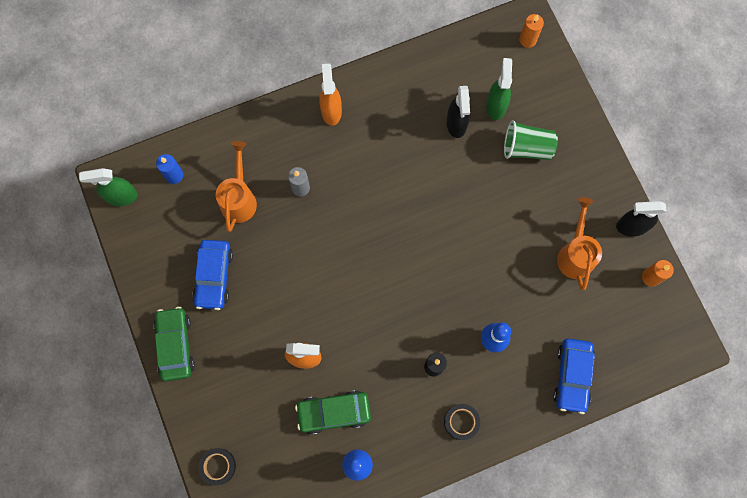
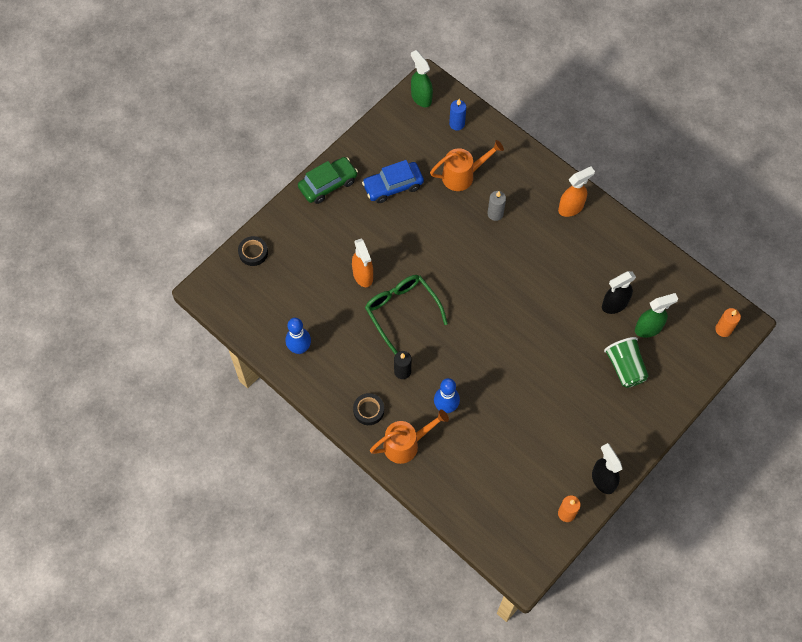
camera: 65 degrees right, 10 degrees down
(334, 412) = (331, 314): green car -> none
(365, 336) = (401, 311): none -> green glasses
(572, 376) = (448, 482): blue car -> none
(575, 254) = (553, 443): orange watering can -> orange watering can (406, 444)

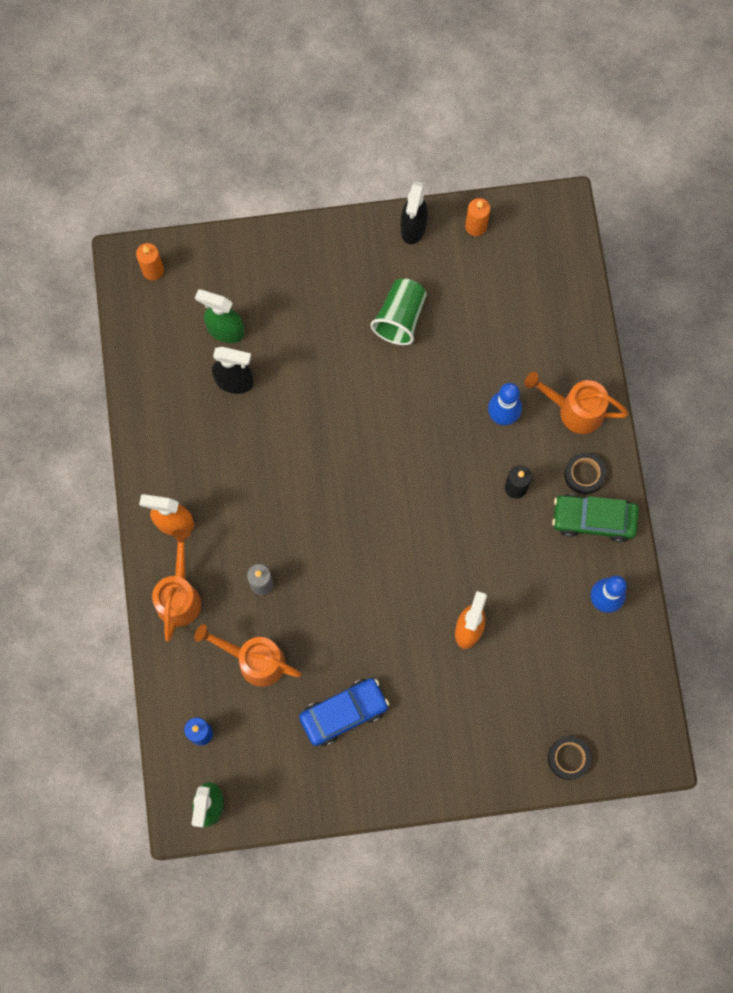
camera: 140 degrees left, 10 degrees up
(328, 184) = (415, 777): green car -> green car (593, 520)
(393, 186) = (344, 713): blue car -> blue car turned 45 degrees counterclockwise
(401, 311) = (461, 554): green glasses -> none
(532, 176) = (179, 596): none -> orange watering can
(625, 367) = (288, 312): green cup -> green cup (400, 318)

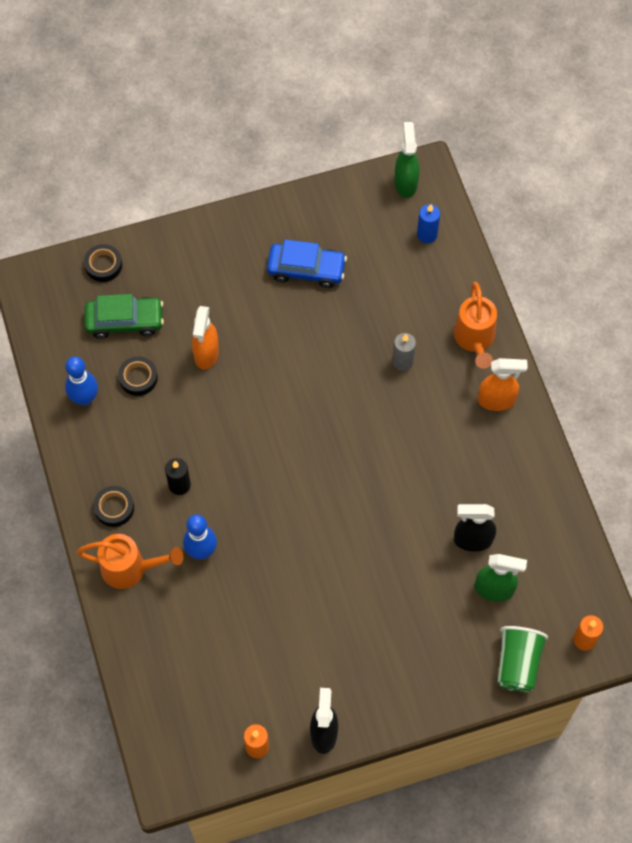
camera: 170 degrees right, 10 degrees down
(254, 660) = (394, 298): orange watering can -> none
(344, 713) = (306, 269): blue car -> blue car turned 135 degrees counterclockwise
(400, 318) = (320, 632): green cup -> green cup (517, 664)
(544, 613) = (138, 378): none -> black tape
(593, 520) = (101, 467): green car -> green car (125, 321)

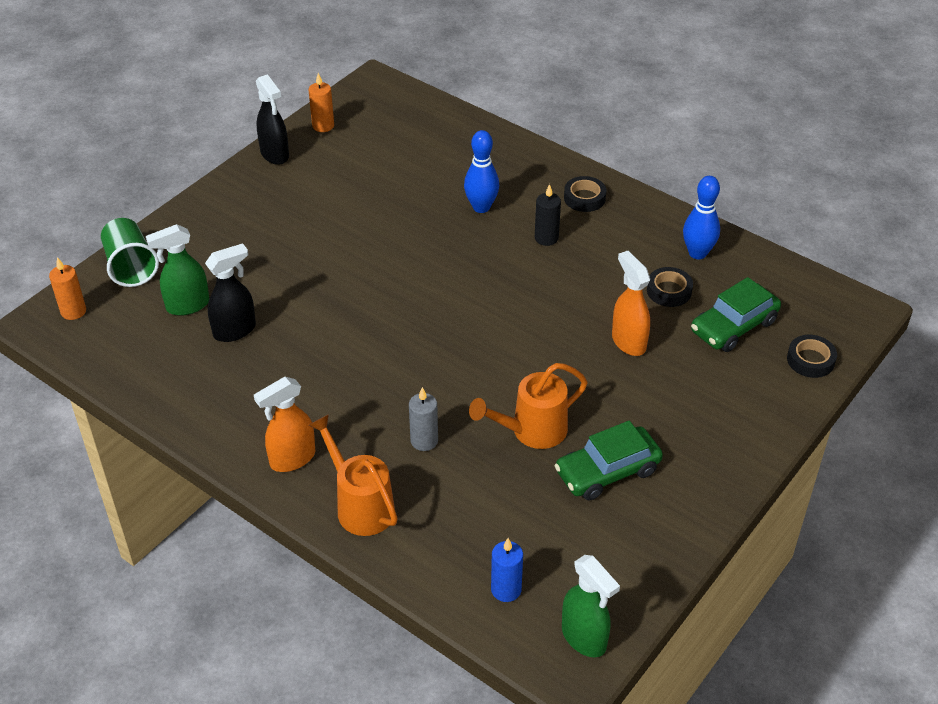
camera: 145 degrees right, 20 degrees down
(130, 568) = (528, 171): orange watering can -> orange watering can (531, 431)
(306, 269) = (607, 471): blue car -> green car

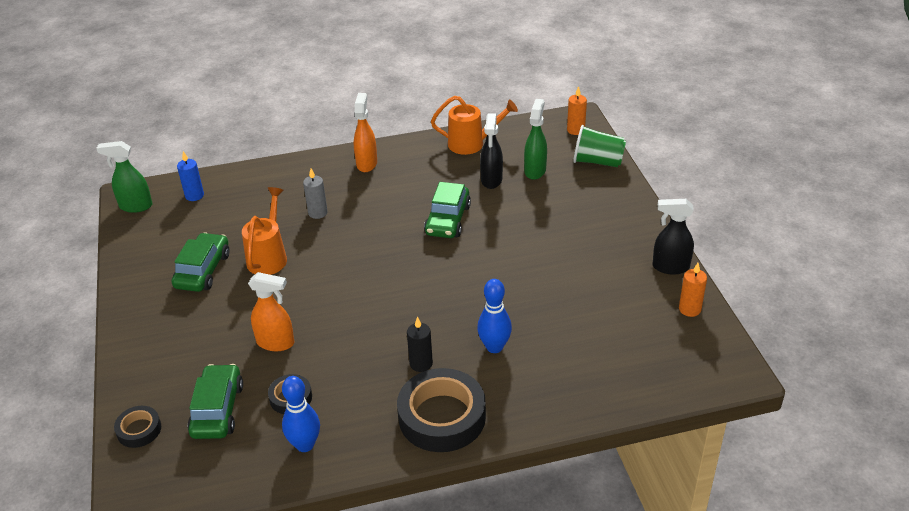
camera: 130 degrees right, 5 degrees down
(337, 327) = (448, 220): none -> green car
(360, 505) = (307, 173): orange watering can -> orange watering can (472, 144)
(584, 198) = (442, 417): black tape -> black tape, size x2.01

